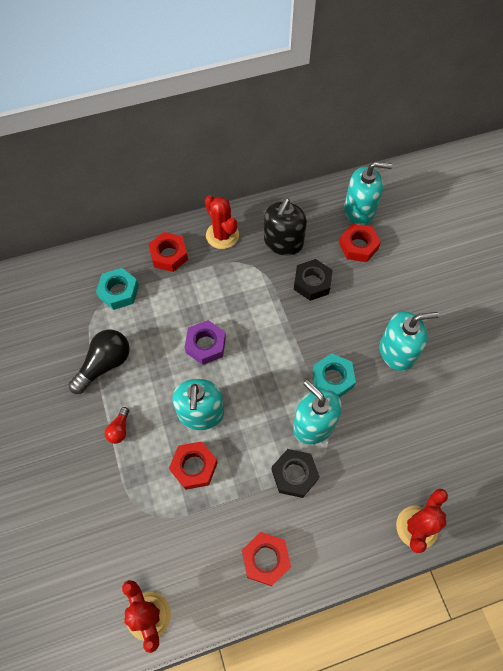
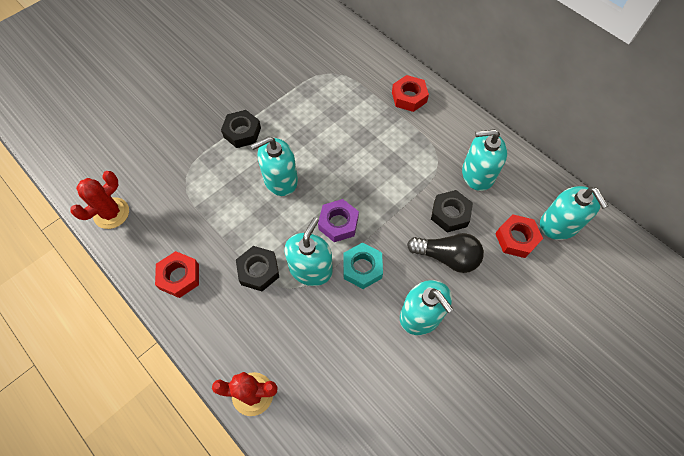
camera: 65 degrees right, 0 degrees up
(104, 365) = (289, 99): black light bulb -> black light bulb (447, 257)
(119, 292) = (355, 80): turquoise nut -> none
(119, 429) = (242, 132): red light bulb -> black nut
(194, 467) = (234, 194): red nut -> none
(205, 345) = (342, 158): purple nut -> purple nut (338, 223)
(222, 235) = (453, 125): red cactus -> none
(283, 242) = (477, 174): black soap dispenser -> turquoise soap dispenser

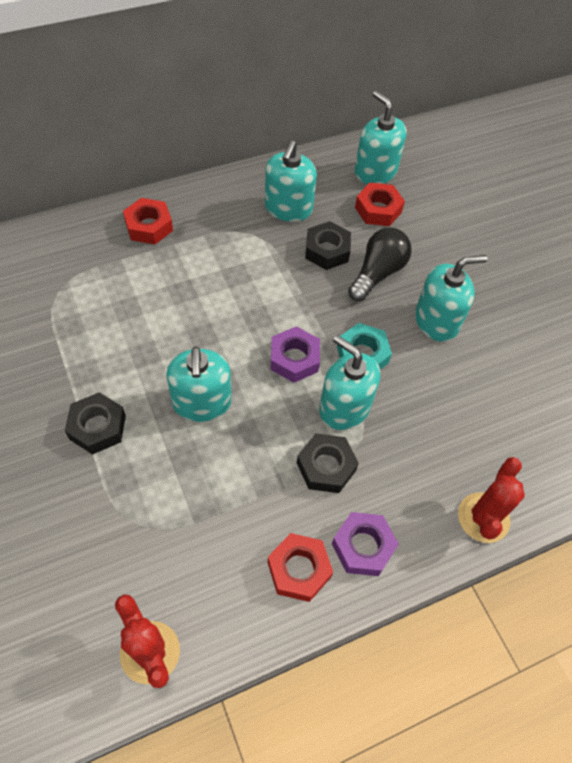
camera: 75 degrees left, 5 degrees down
(206, 312) = (363, 547): none -> purple nut
(559, 224) = (375, 172): turquoise soap dispenser -> turquoise soap dispenser turned 120 degrees counterclockwise

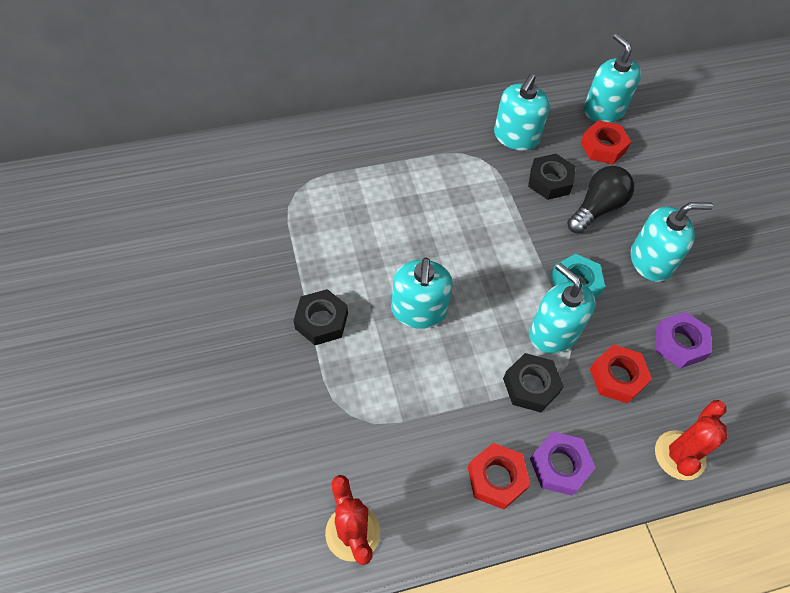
camera: 10 degrees right, 0 degrees up
(149, 226) = (383, 140): red nut -> red nut (617, 377)
(294, 359) = (509, 280): purple nut -> purple nut (679, 343)

